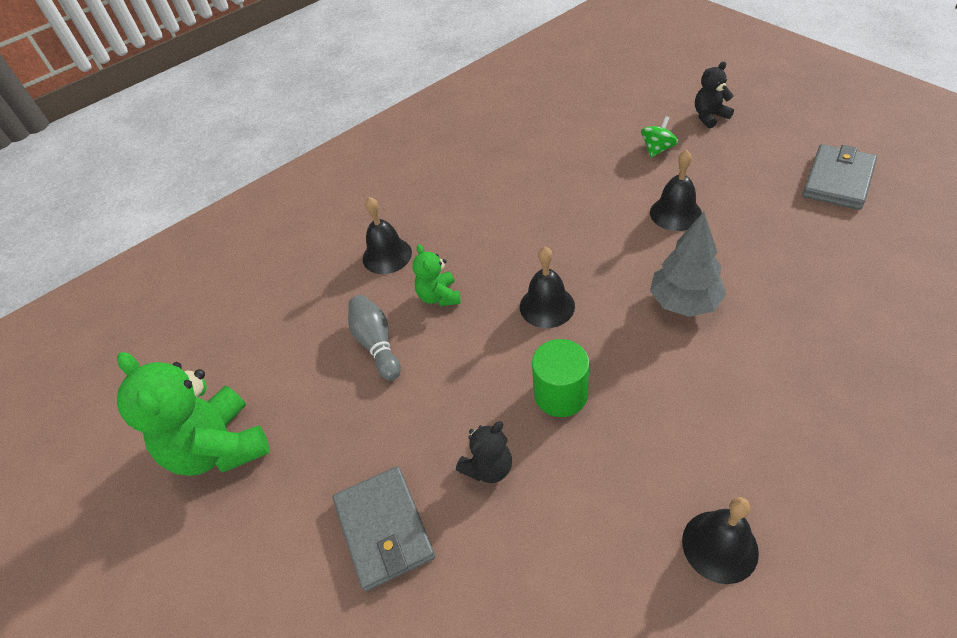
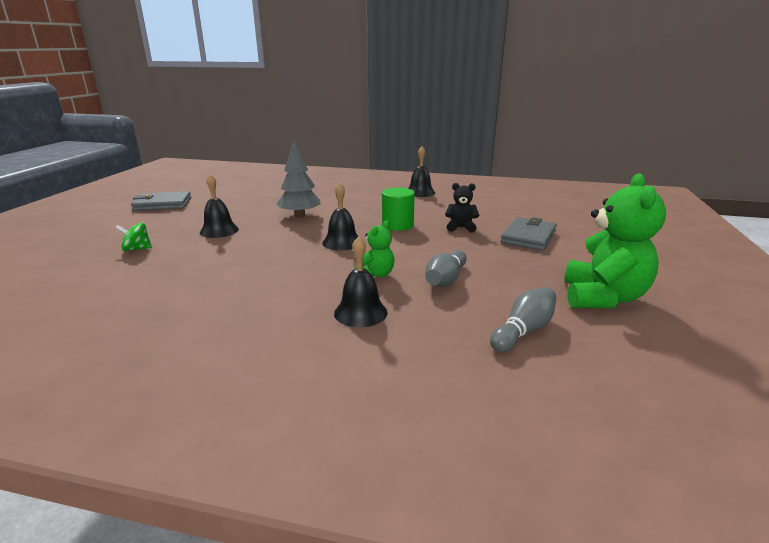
camera: 135 degrees left, 25 degrees down
(258, 338) = (523, 331): none -> grey bowling pin
(709, 116) = (82, 242): black teddy bear -> none

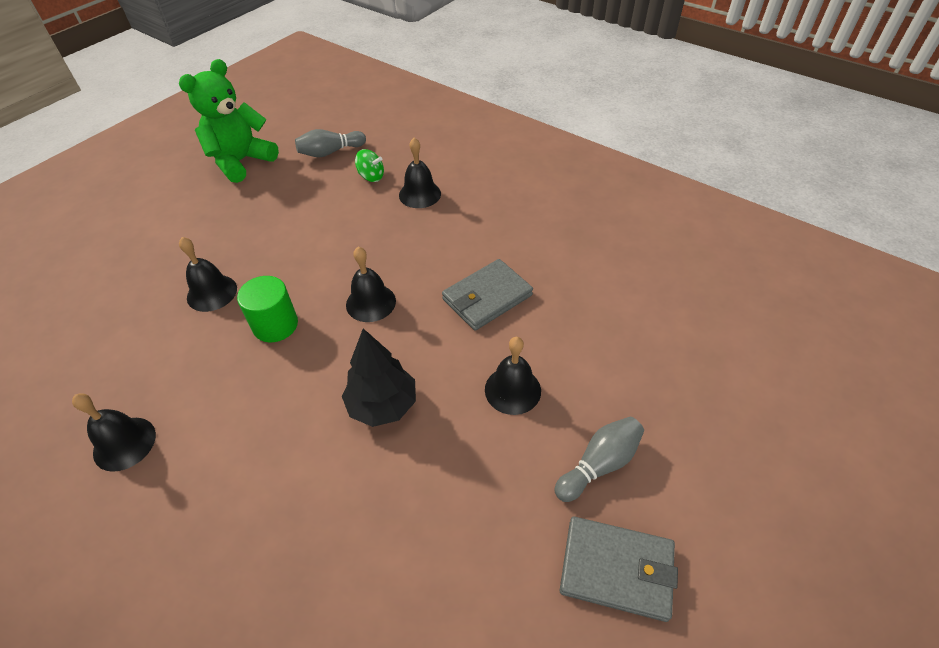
camera: 155 degrees left, 25 degrees up
(137, 249) = (620, 365): green spinning top -> green spinning top (371, 177)
(300, 216) = (382, 405): grey tree -> black tree
(376, 274) = (377, 233): green teddy bear -> none
(445, 280) = (326, 210): grey bowling pin -> grey bowling pin (599, 464)
(460, 228) = (212, 293): black teddy bear -> black bell
(528, 237) = (171, 250): grey wallet -> grey wallet (487, 297)

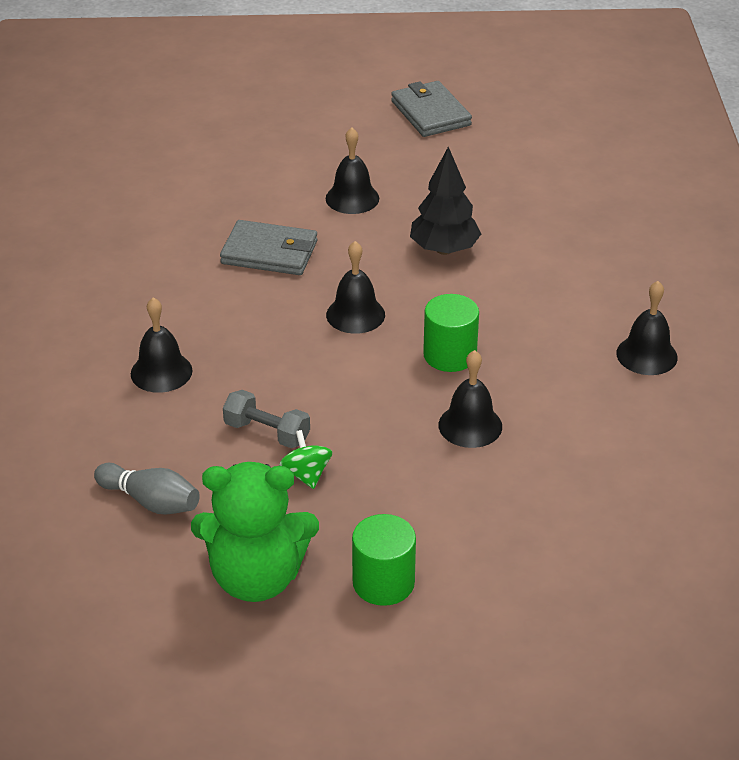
camera: 130 degrees left, 10 degrees down
(178, 196) = (383, 582): none -> green cylinder
(322, 209) = (267, 433): none -> grey dumbbell
(371, 177) = (166, 430): green spinning top -> green spinning top (306, 474)
(599, 464) = (368, 141): grey bowling pin -> none

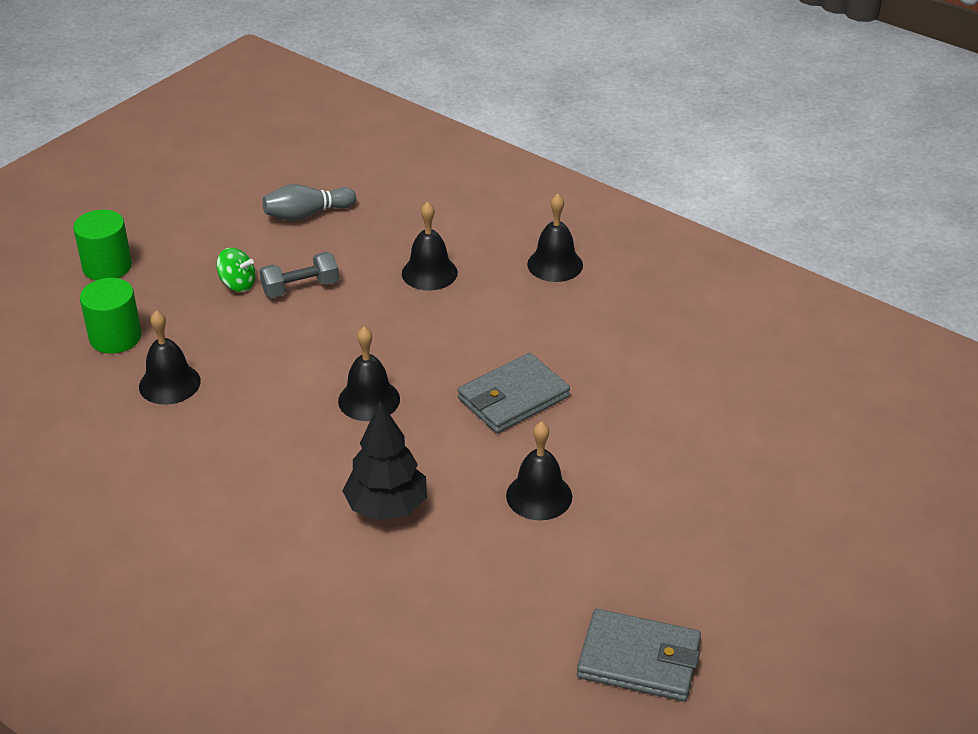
camera: 130 degrees right, 0 degrees up
(256, 578) = (186, 223): green teddy bear -> none
(450, 355) = (253, 421): green cylinder -> green cylinder (115, 337)
(646, 355) = (91, 537): black bell -> black bell (555, 264)

